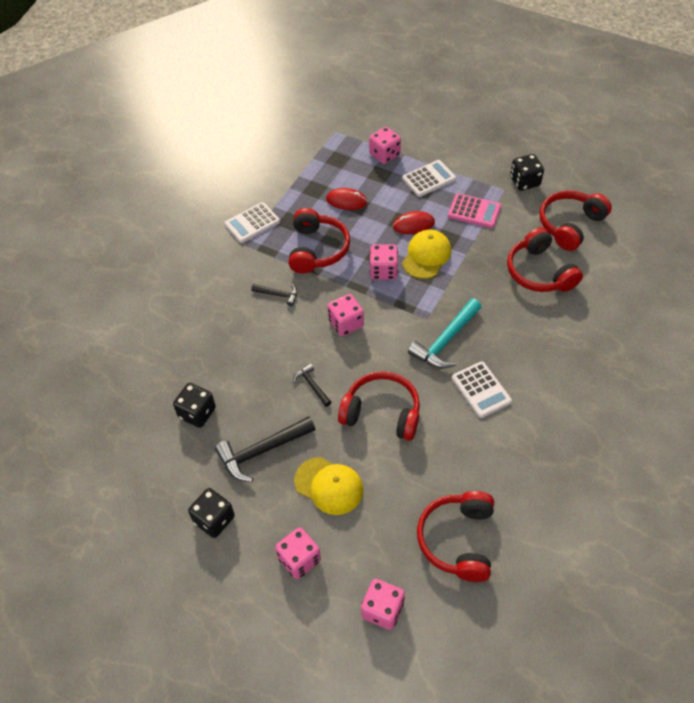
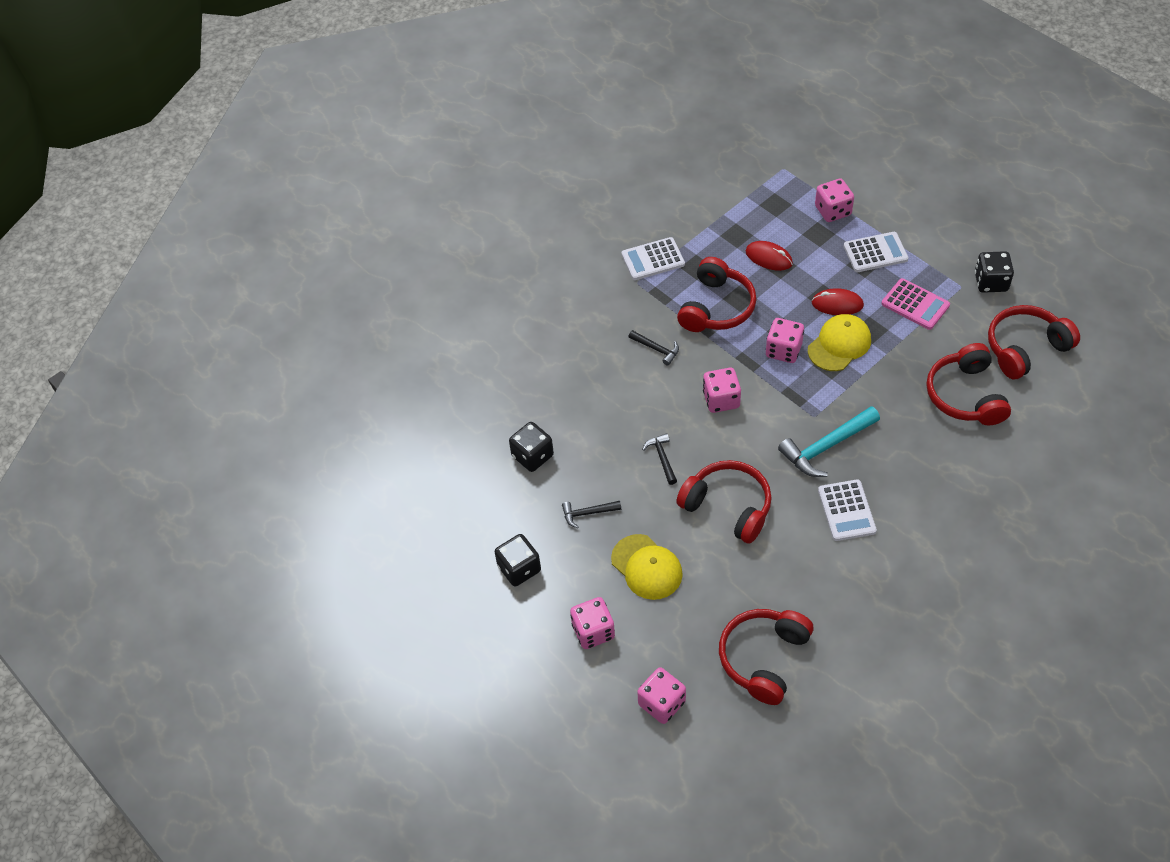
camera: 20 degrees right, 0 degrees up
(261, 451) = (587, 513): black hammer -> black hammer, size x0.54

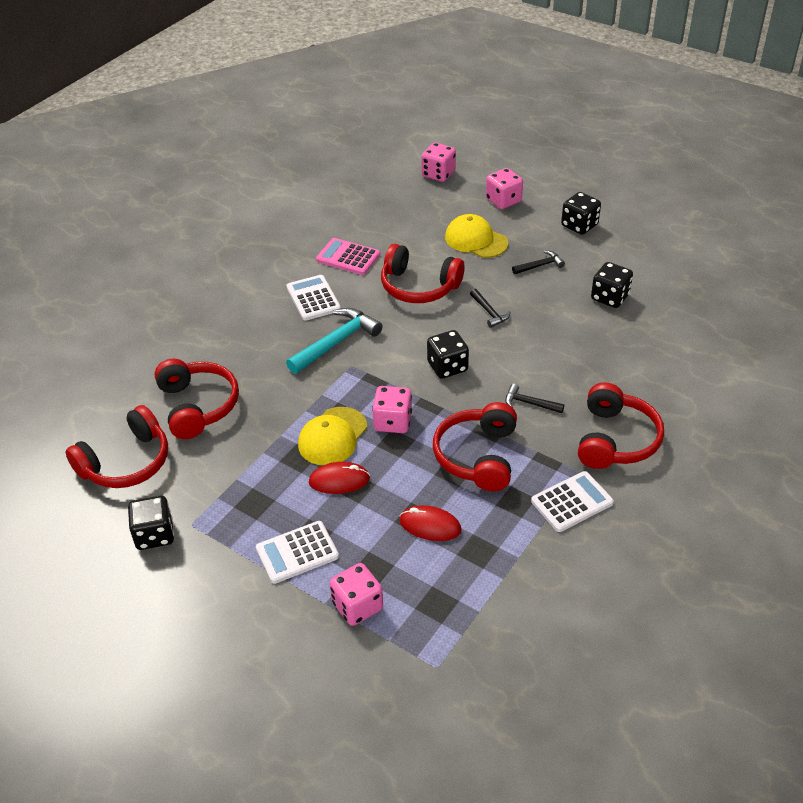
camera: 165 degrees right, 10 degrees down
(721, 400) = (447, 366): pink dice -> black dice
(763, 658) = (369, 204): red headphones -> red headphones (615, 439)
(915, 304) = (248, 493): pink calculator -> pink calculator (348, 257)

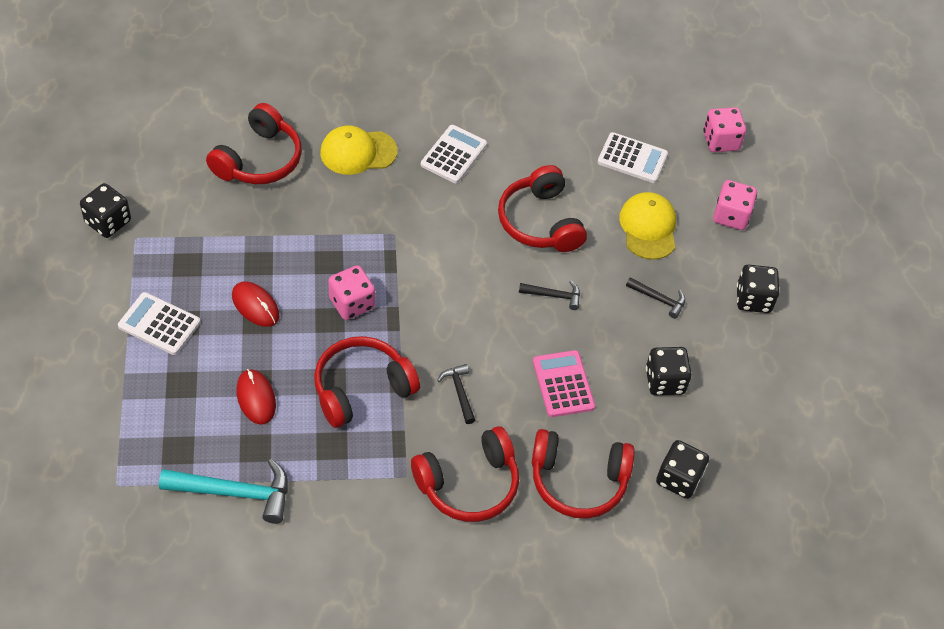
camera: 45 degrees right, 10 degrees up
(126, 462) = (164, 155): red headphones -> red headphones (578, 481)
(332, 436) = (300, 271): yellow cap -> yellow cap (358, 152)
(336, 342) = (413, 205): turquoise hammer -> turquoise hammer (235, 493)
(348, 257) = (531, 146): pink calculator -> pink calculator (563, 384)
(357, 606) = (137, 396): pink dice -> none
(447, 366) = (453, 304): black dice -> black dice (678, 479)
(489, 312) = (554, 295): black hammer -> black hammer turned 105 degrees counterclockwise
(572, 502) = (363, 488): white calculator -> white calculator (632, 158)

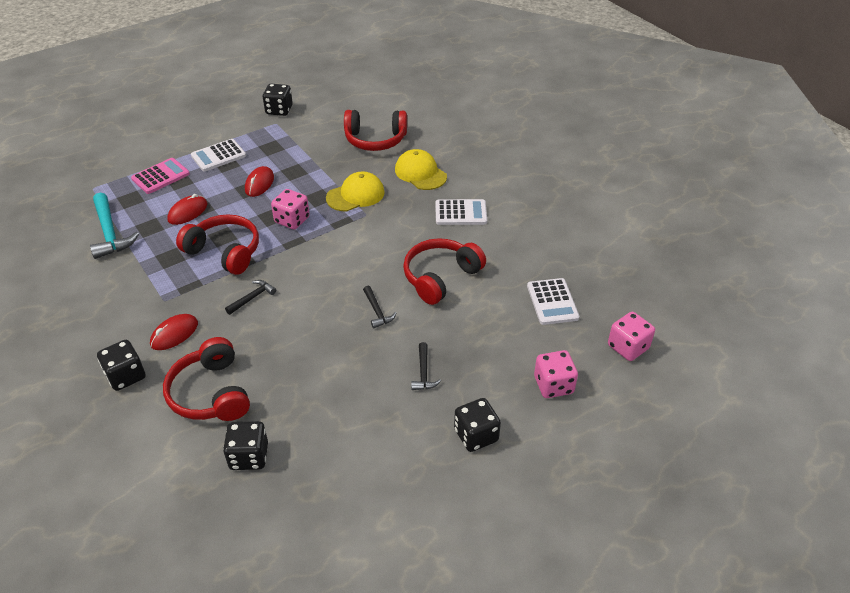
camera: 65 degrees right, 10 degrees down
(159, 324) = (218, 156): white calculator -> white calculator turned 120 degrees counterclockwise
(468, 484) = (174, 334): red headphones -> red mouse
(563, 384) = (297, 349): pink calculator -> pink calculator (160, 176)
(648, 227) = (491, 338): yellow cap -> yellow cap (355, 195)
(664, 381) = (343, 408): black dice -> black dice (126, 376)

